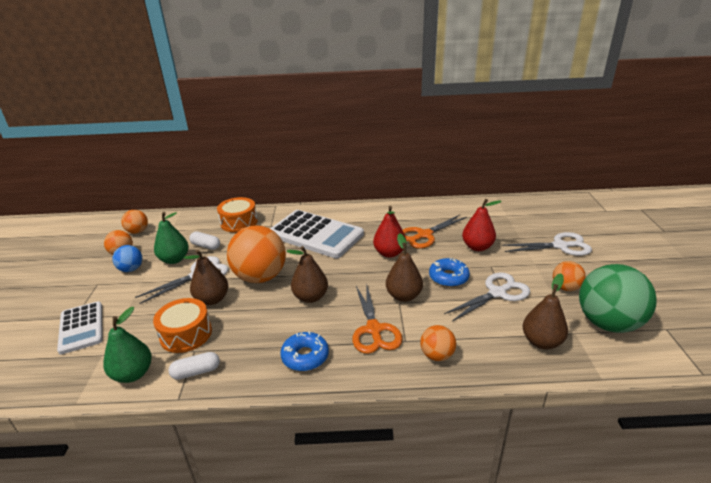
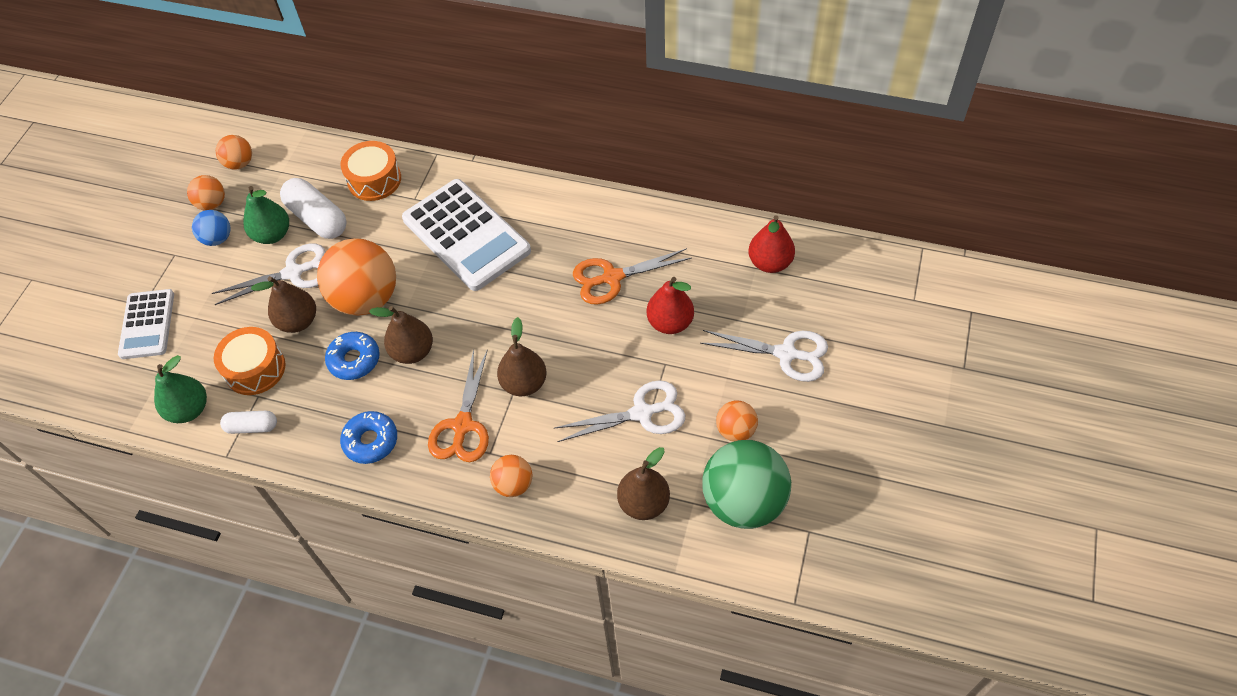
camera: 20 degrees right, 25 degrees up
(206, 246) = (317, 218): white capsule -> white capsule, size x1.74
(389, 253) = (546, 300): red pear -> red pear (770, 263)
(448, 277) = (597, 368): blue donut -> blue donut (354, 360)

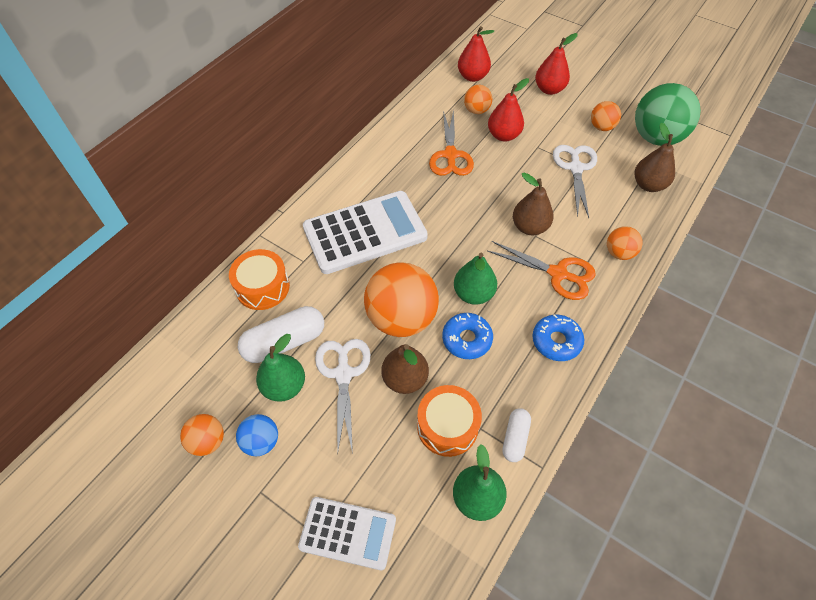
camera: 75 degrees left, 0 degrees up
(239, 163) = (165, 405): orange ball -> orange ball (476, 110)
(412, 352) = (473, 294): brown pear -> green pear
(786, 354) = (549, 89): white scissors -> red pear

